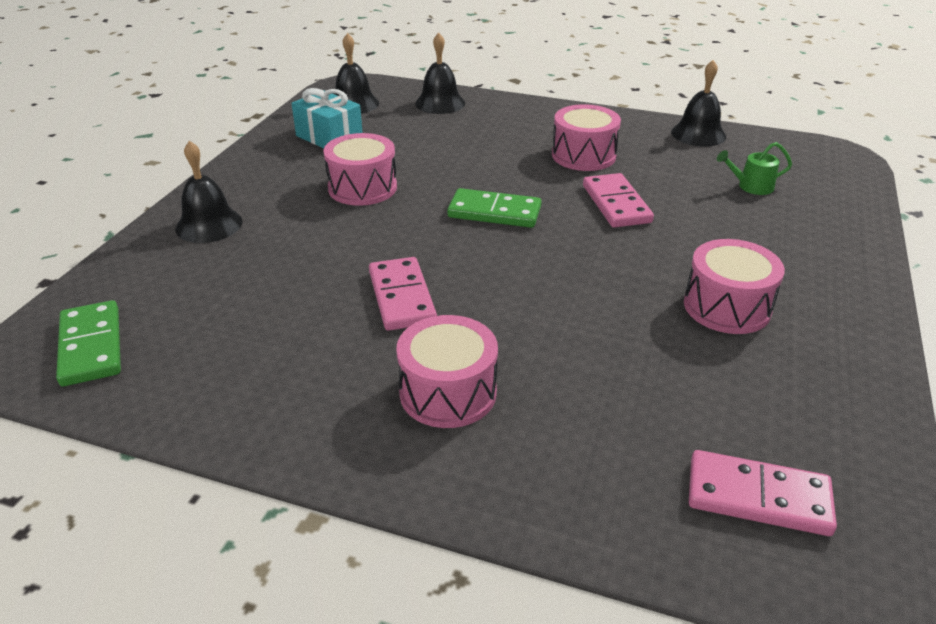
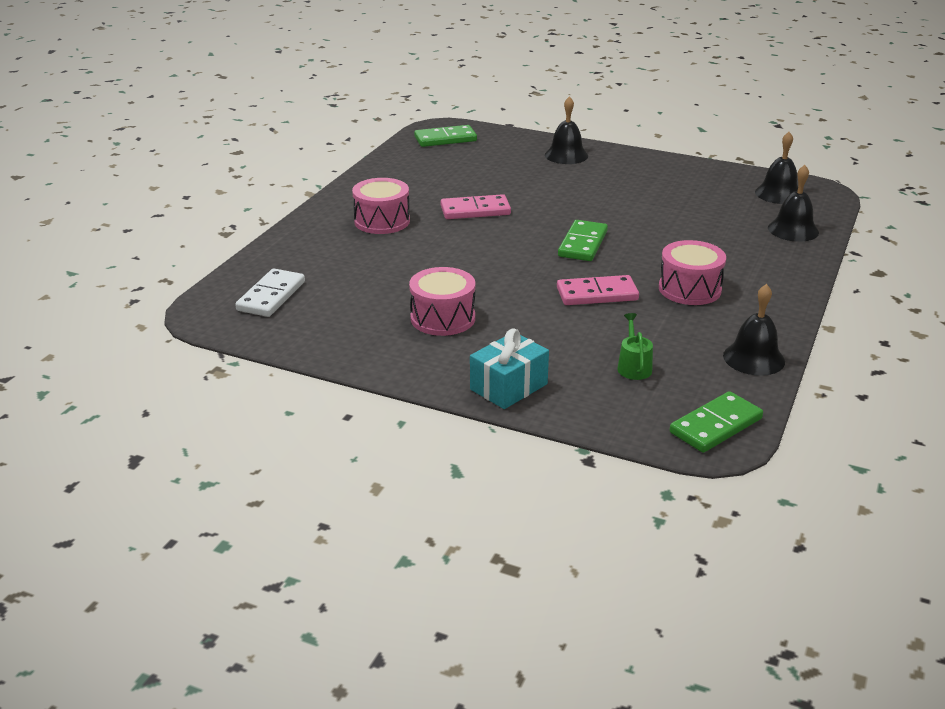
camera: 95 degrees right, 5 degrees down
(329, 137) = (707, 186): turquoise gift -> turquoise gift (508, 387)
(362, 188) = (619, 198): pink drum -> none
(758, 496) = (271, 296): pink domino -> white domino
(817, 154) = (716, 426): none -> green domino

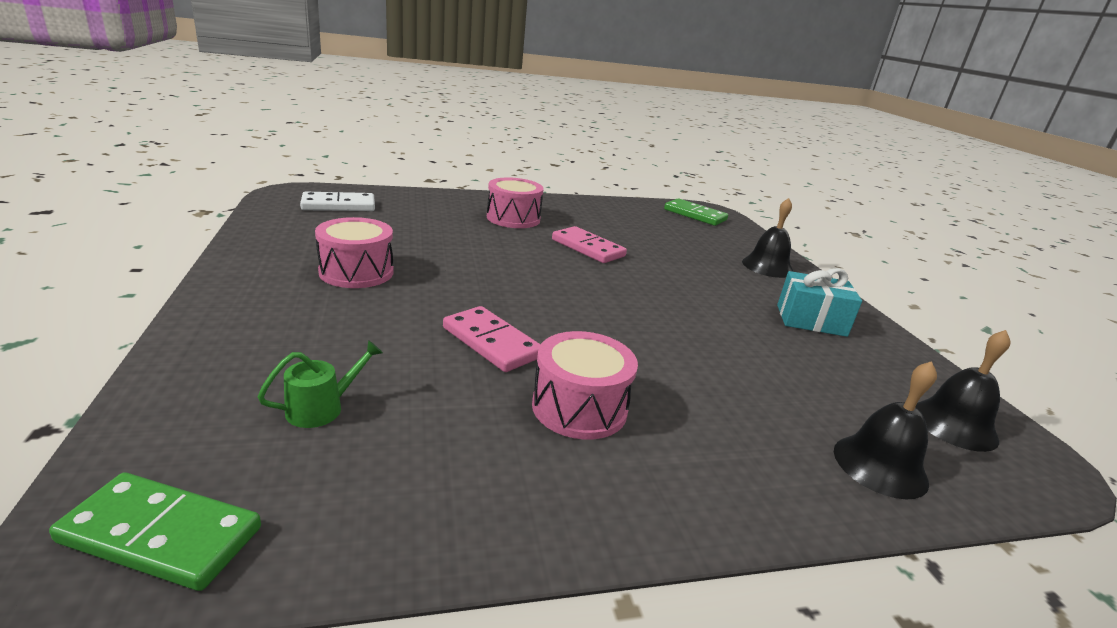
camera: 50 degrees right, 5 degrees down
(508, 387) = (223, 332): turquoise gift -> turquoise gift (811, 320)
(583, 244) = (598, 311): green domino -> none
(754, 358) = (424, 525): black bell -> none

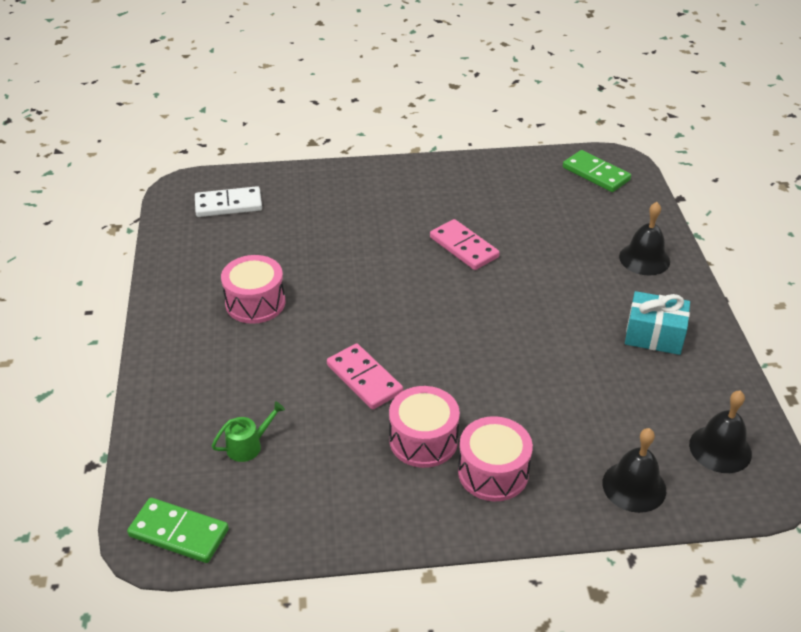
camera: 10 degrees right, 15 degrees up
(513, 218) = (395, 205): pink drum -> pink drum (493, 472)

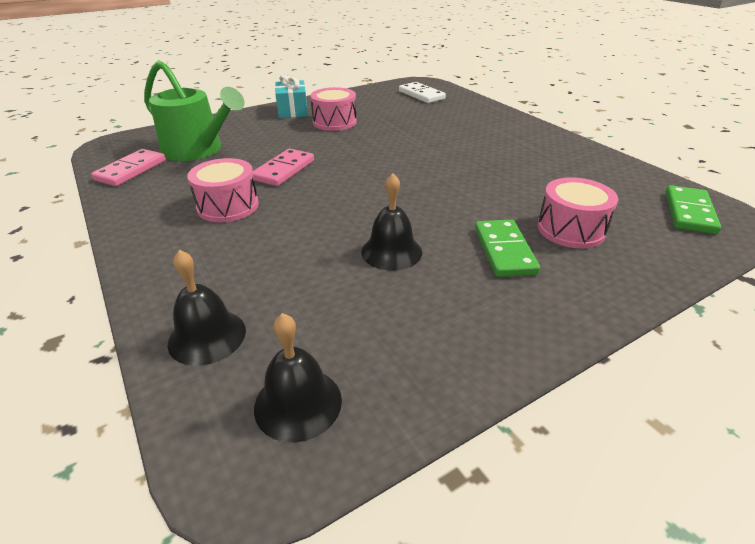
camera: 65 degrees right, 5 degrees down
(178, 533) = (116, 150): green domino -> green domino (504, 251)
(248, 446) = (197, 150): green watering can -> green watering can, size x2.39
(464, 247) = (478, 173): pink domino -> pink domino (131, 170)
(493, 472) = (201, 245): pink drum -> pink drum (570, 229)
(644, 259) = (592, 272): black bell -> black bell (391, 251)
(654, 335) = (464, 304): turquoise gift -> turquoise gift (292, 111)

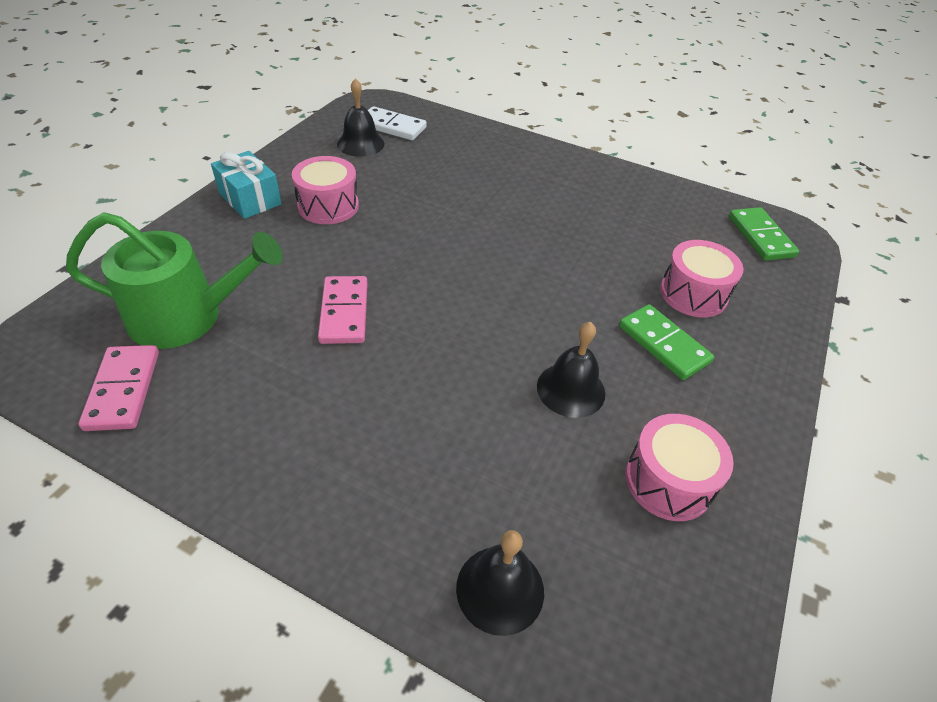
camera: 35 degrees left, 10 degrees up
(228, 206) = (333, 399): pink drum -> pink drum (668, 481)
(298, 403) = (652, 611): black bell -> black bell (360, 144)

